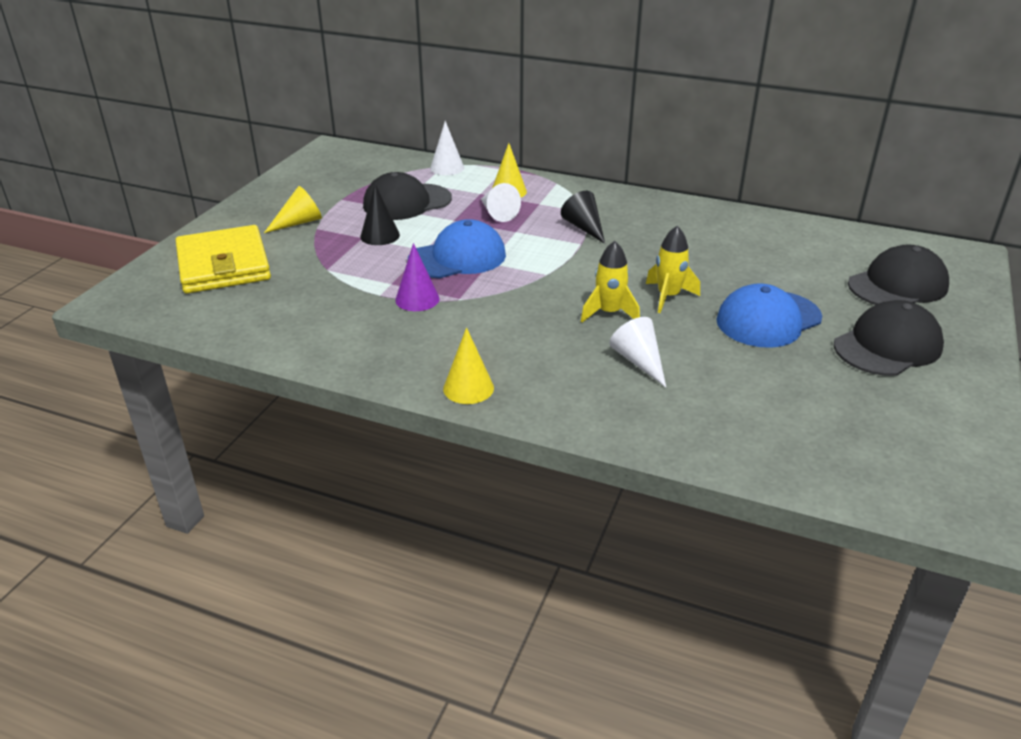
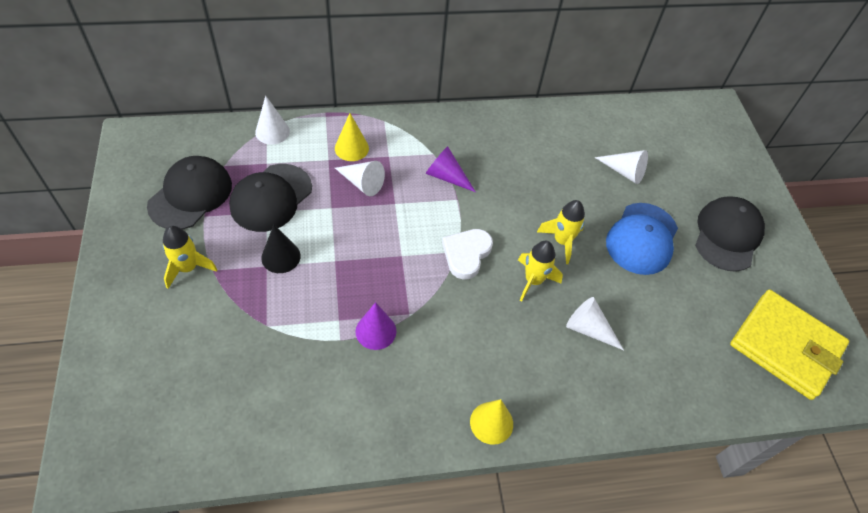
camera: 35 degrees left, 20 degrees up
(224, 265) = (161, 363): yellow wallet -> yellow wallet (785, 346)
(299, 222) = (188, 268): yellow cone -> yellow rocket
(457, 258) = (371, 260): blue cap -> none
(555, 278) = (466, 254): none -> white heart
(584, 227) = (446, 176): black cone -> purple cone
(793, 270) = (624, 172): none -> white cone
(897, 285) = (697, 162): black cap -> black cap (190, 195)

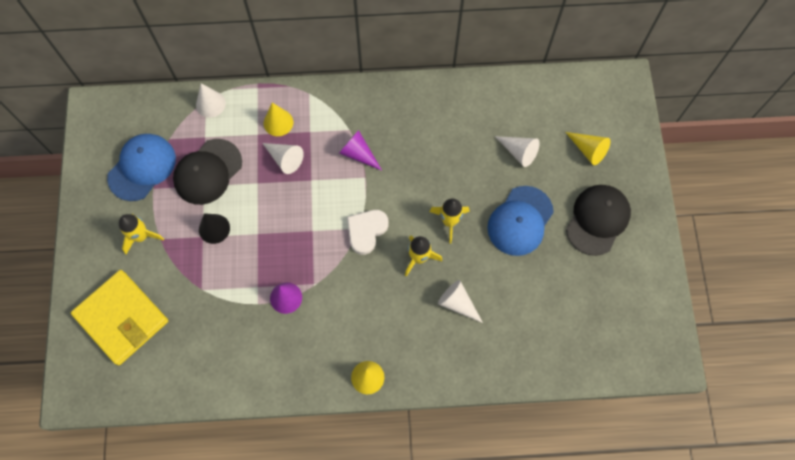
camera: 10 degrees right, 15 degrees up
(190, 195) = (142, 167): black cap -> blue cap
(698, 169) = (588, 150): none -> yellow cone
(785, 346) = (620, 325): yellow wallet -> yellow wallet (122, 318)

